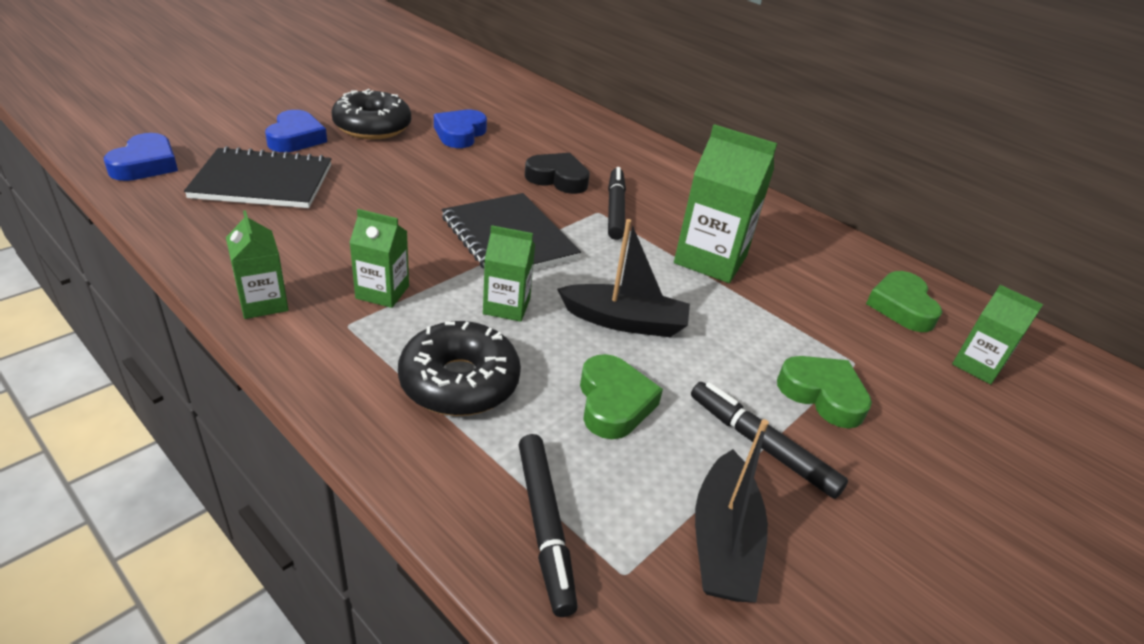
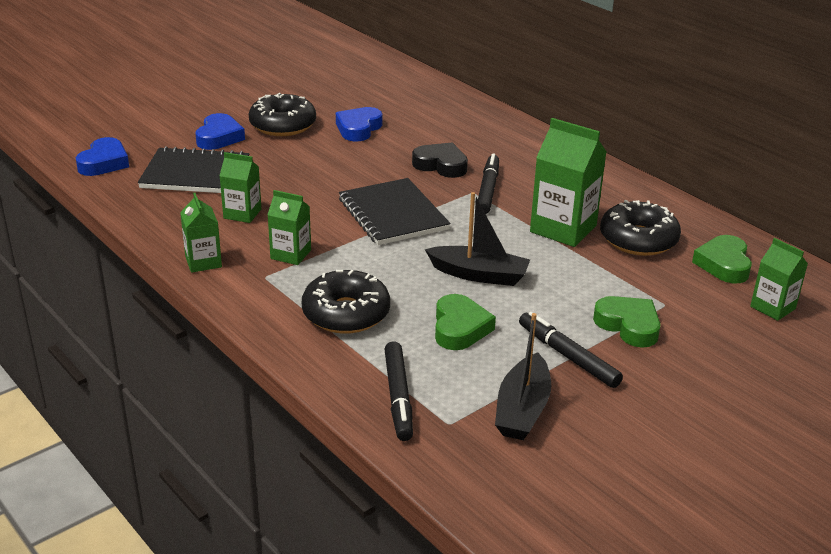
camera: 10 degrees right, 5 degrees down
(506, 306) = (386, 264): green carton -> green carton (242, 214)
(797, 274) = (638, 239): none -> black donut

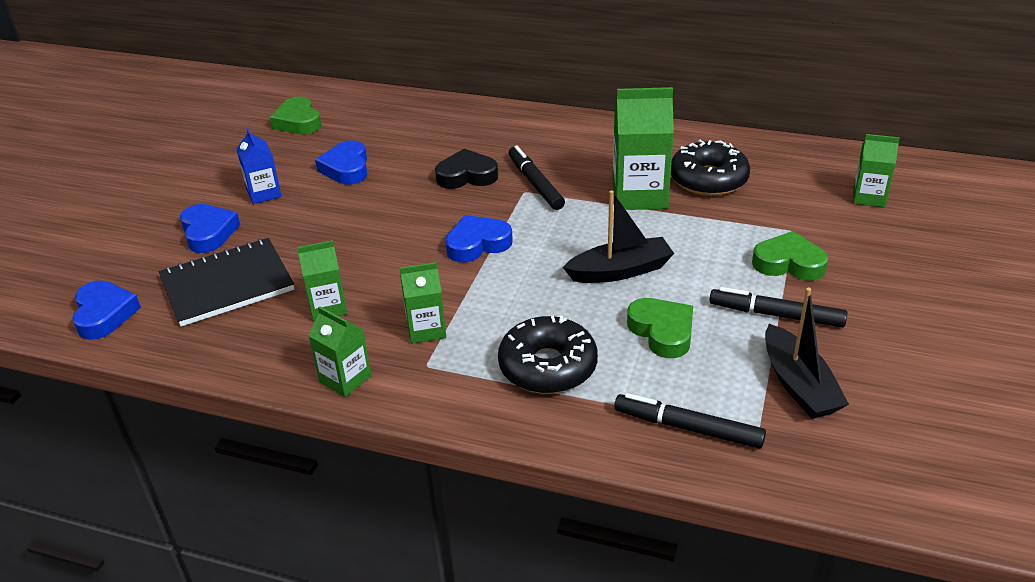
camera: 30 degrees left, 5 degrees up
(283, 125) = (264, 193): black donut -> blue carton
(393, 214) = (477, 244): black notebook -> blue heart
(398, 397) = (688, 428): black marker -> black marker turned 150 degrees clockwise
(723, 264) = (794, 174): green heart -> green heart (298, 122)

